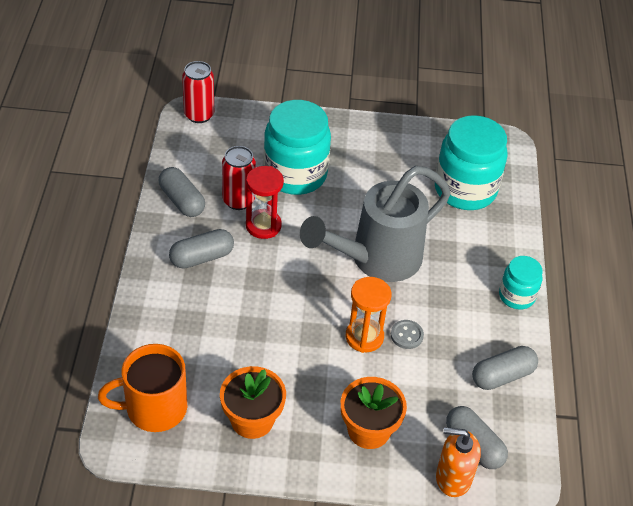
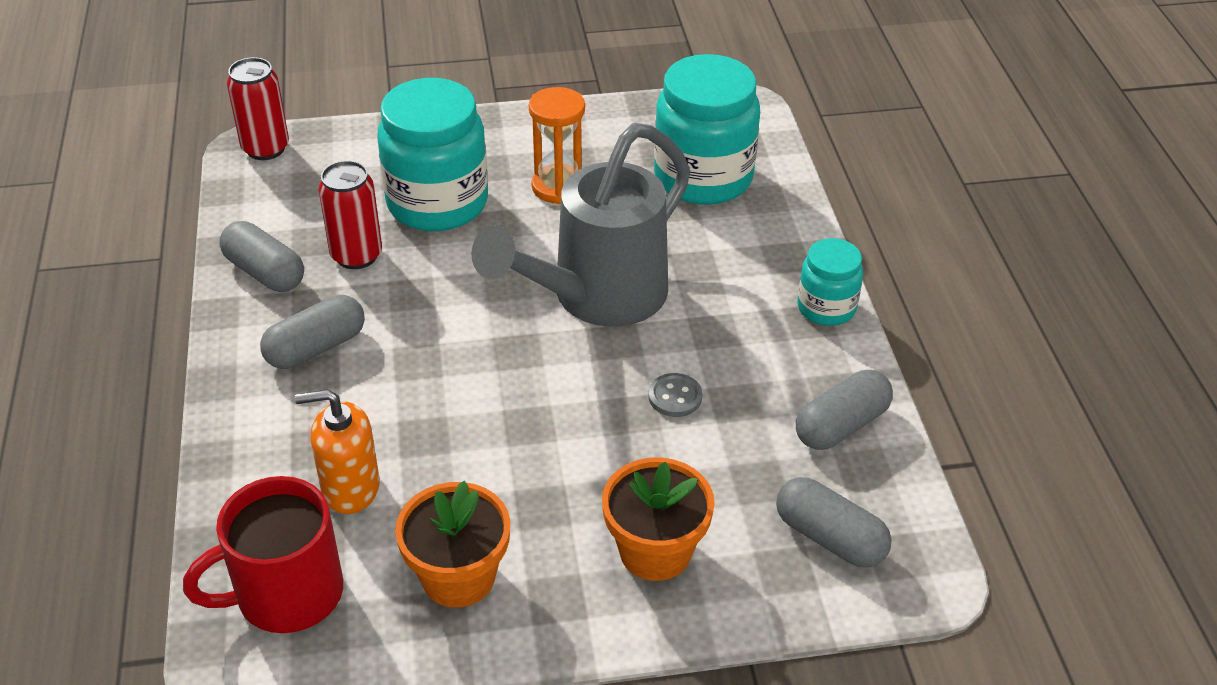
camera: 10 degrees left, 5 degrees down
(154, 408) = (286, 594): orange mug -> red mug
(263, 226) = (405, 283): red hourglass -> none
(364, 337) = (609, 413): orange hourglass -> orange hourglass (558, 187)
(453, 478) = (812, 595): orange soap dispenser -> orange soap dispenser (350, 488)

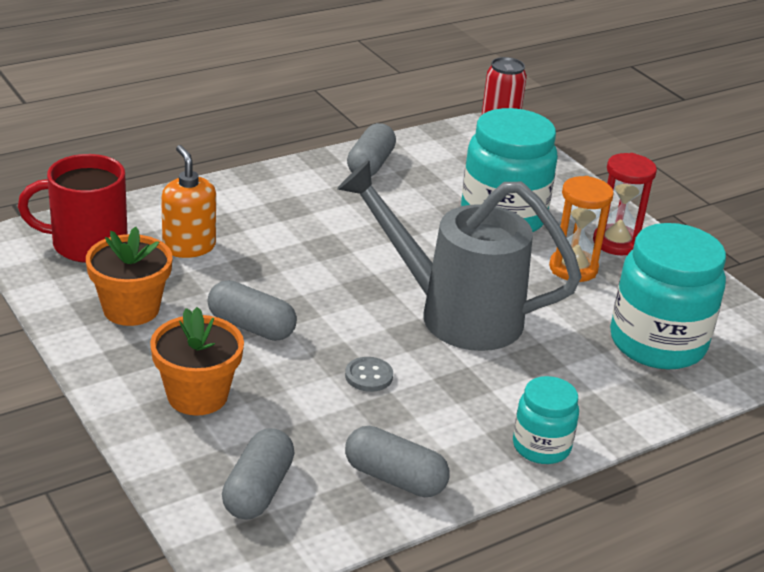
camera: 65 degrees right, 10 degrees down
(286, 594) = (87, 244): red mug -> red mug turned 45 degrees counterclockwise
(316, 348) = (311, 202): grey capsule -> grey capsule (251, 326)
(356, 255) = (416, 196): red can -> none
(529, 142) = (616, 243): none -> red hourglass

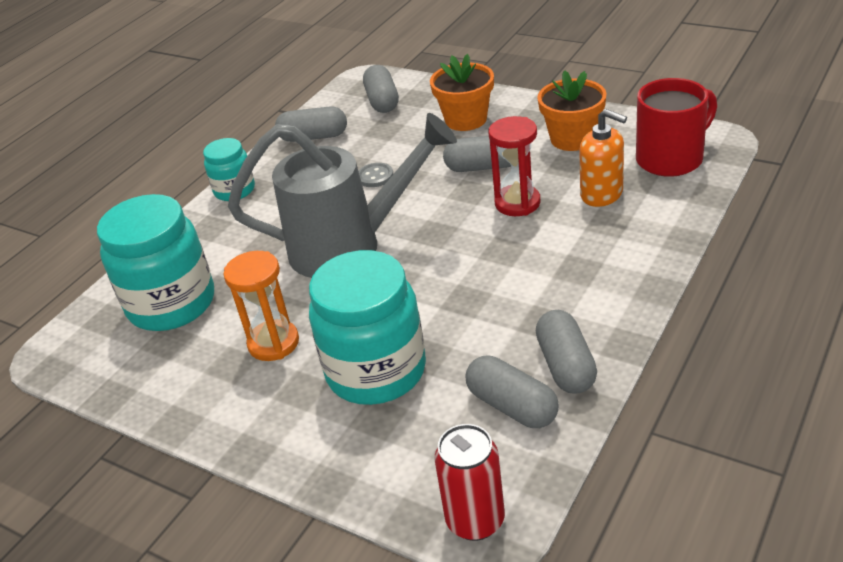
camera: 160 degrees right, 5 degrees up
(427, 162) = (512, 406): none -> grey capsule
(616, 243) = (243, 400): red hourglass -> red hourglass (517, 203)

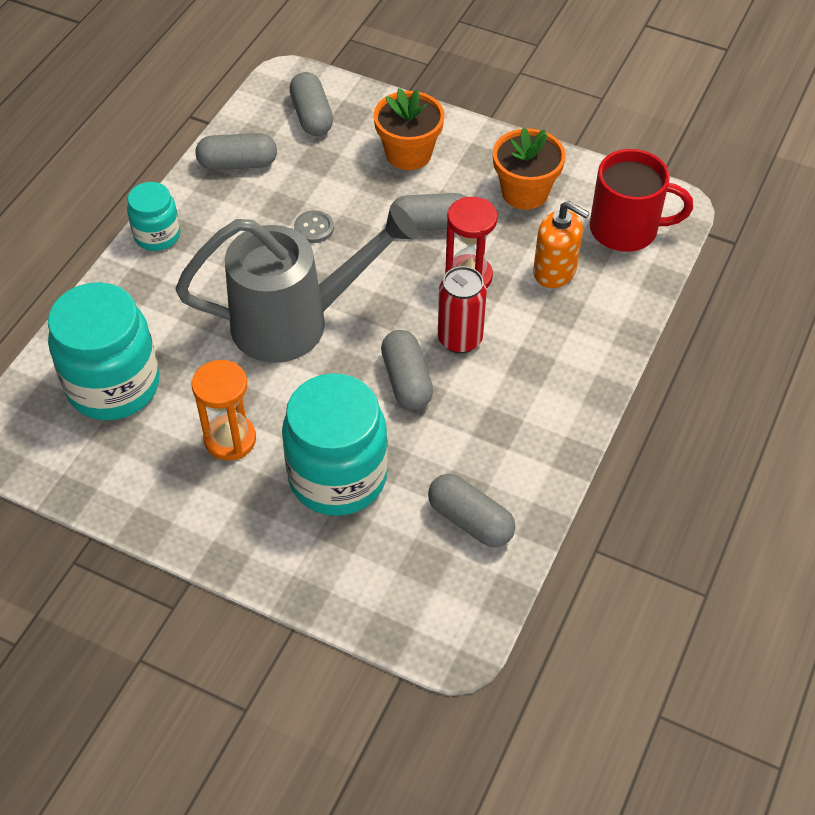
camera: 10 degrees left, 15 degrees up
(475, 520) = (441, 636): red can -> red can (460, 339)
(566, 365) = (519, 478): grey capsule -> grey capsule (406, 381)
(671, 159) = (626, 229): red mug -> red mug turned 45 degrees clockwise

